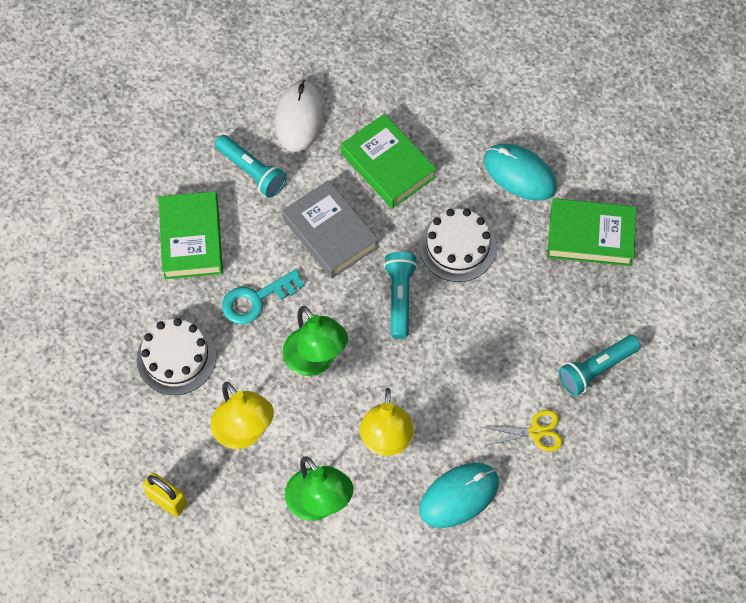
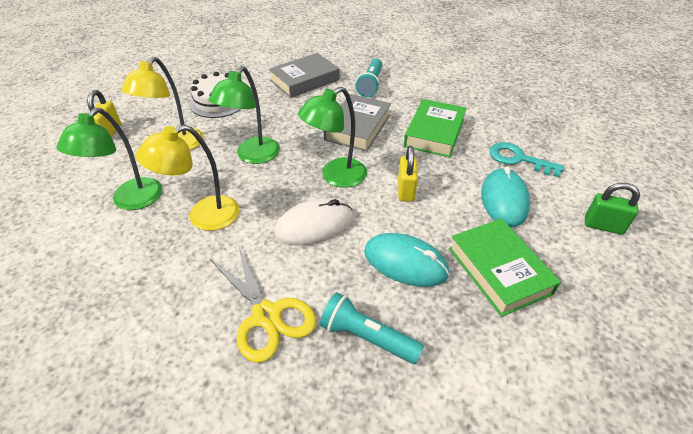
camera: 60 degrees right, 20 degrees down
(191, 239) = (304, 80): green book -> grey book
(256, 299) = (282, 116): turquoise key -> turquoise key (518, 159)
(299, 118) = (426, 88): white mouse -> white mouse (314, 225)
(399, 297) = (336, 177): turquoise flashlight -> green lamp
(457, 247) = (405, 190): white cake -> yellow padlock
(459, 496) = (170, 284): turquoise mouse -> turquoise mouse (405, 262)
(536, 432) = (266, 315): yellow scissors -> yellow scissors, size x1.64
(593, 122) = (603, 226): none -> green padlock

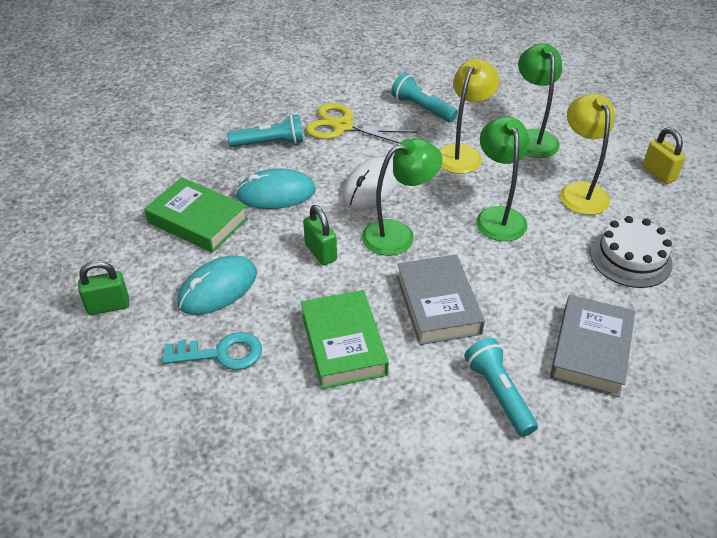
camera: 145 degrees right, 0 degrees up
(162, 292) = (422, 108): none -> turquoise flashlight
(336, 177) = (398, 234): green lamp -> green lamp turned 45 degrees clockwise
(405, 190) = (320, 252): yellow padlock -> green padlock
(504, 200) = (218, 288): turquoise mouse -> turquoise mouse turned 75 degrees clockwise

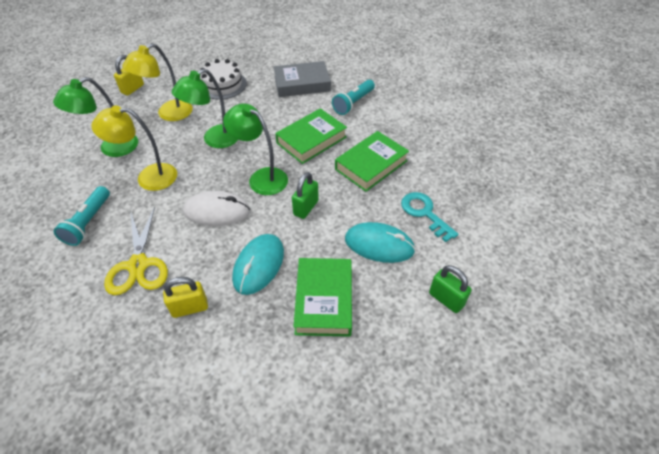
camera: 120 degrees left, 5 degrees up
(270, 143) = (190, 308): turquoise flashlight -> yellow padlock
(276, 193) = (259, 265): turquoise mouse -> turquoise mouse turned 60 degrees clockwise
(438, 305) = (311, 140): grey book -> green book

